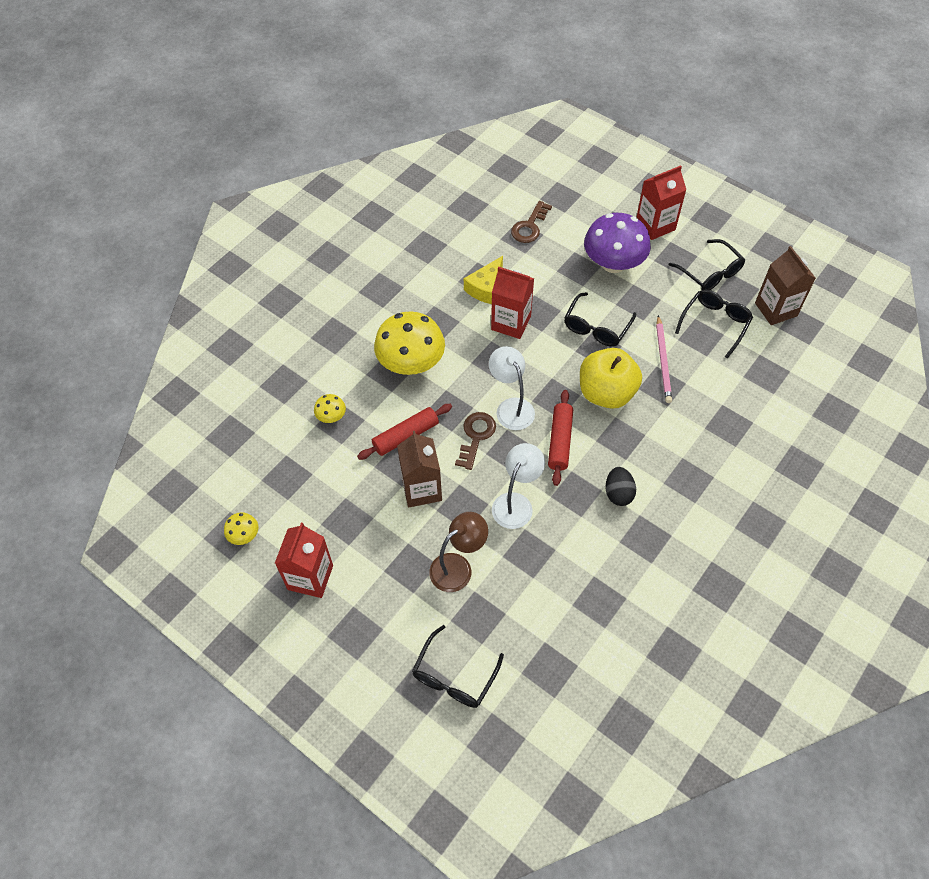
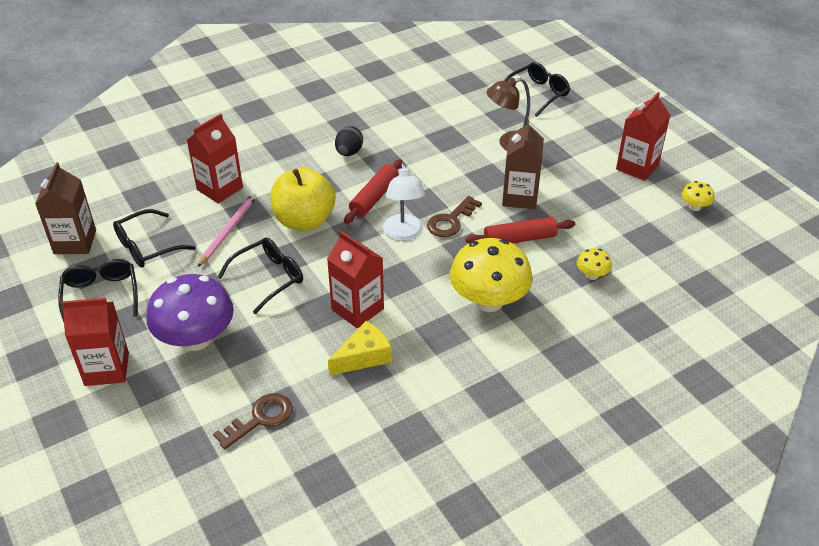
camera: 160 degrees left, 15 degrees down
(516, 503) = (440, 168): white lamp -> none
(707, 403) = (220, 189): none -> red carton

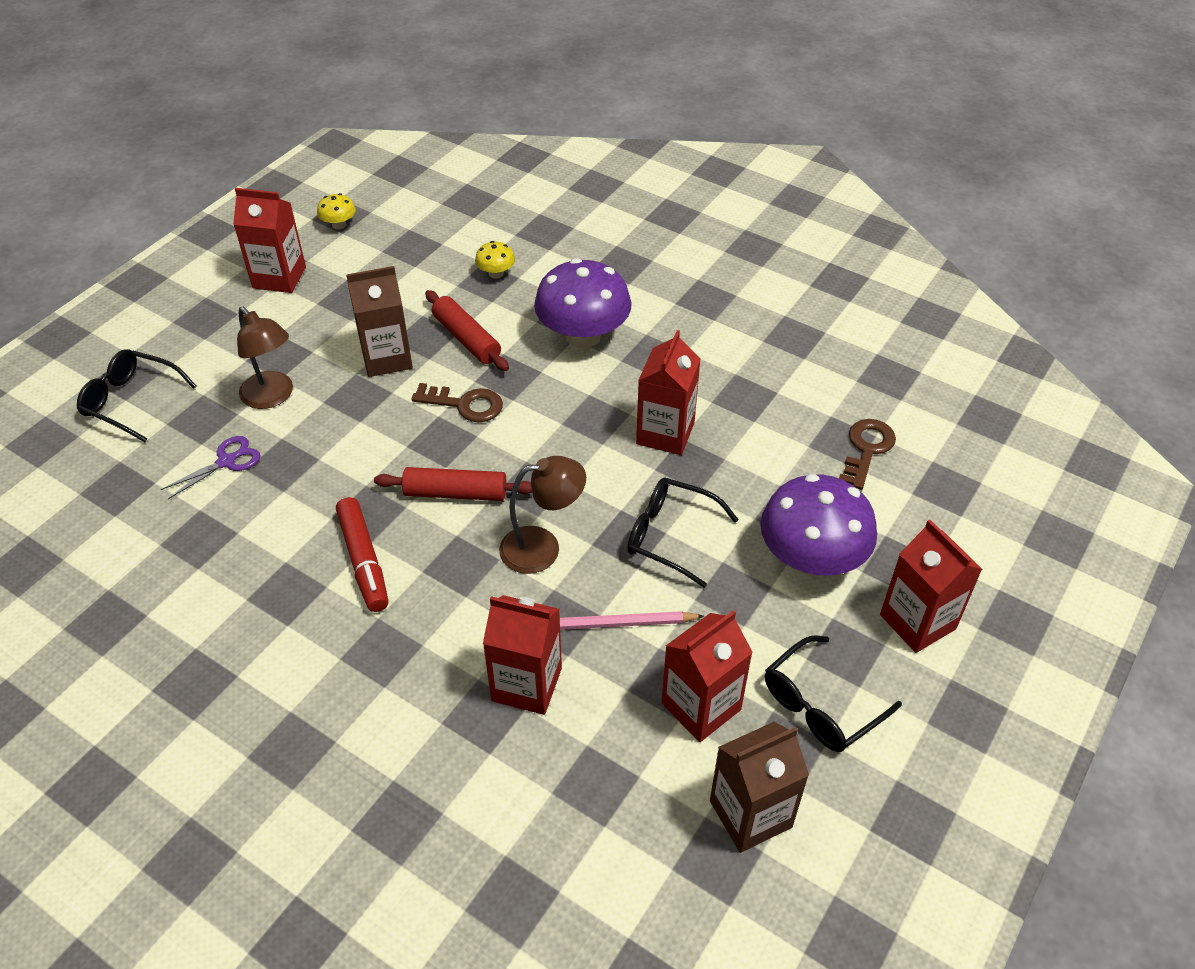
camera: 115 degrees left, 5 degrees up
(147, 247) = (701, 706): black glasses -> red carton
(260, 419) = (866, 449): brown key -> brown key turned 90 degrees clockwise
(304, 221) = (542, 547): yellow apple -> brown lamp
(349, 152) = (364, 561): black egg -> red marker
(364, 357) = (728, 403): yellow cheese -> none
(404, 234) = (513, 438): white lamp -> none
(462, 119) = (226, 461): none -> purple scissors
(488, 301) = (583, 336): yellow mushroom -> purple mushroom

